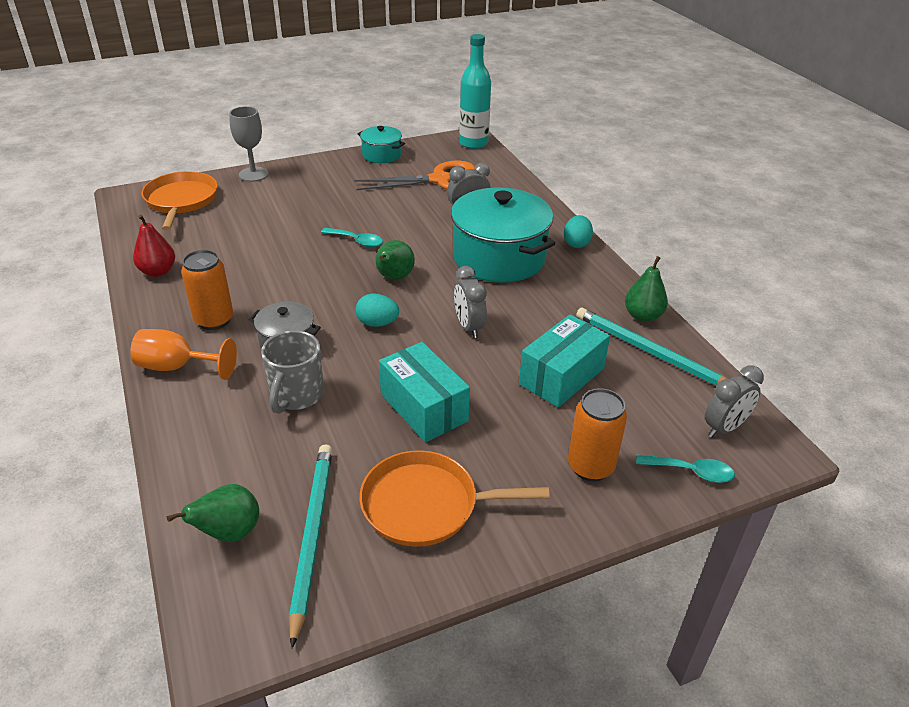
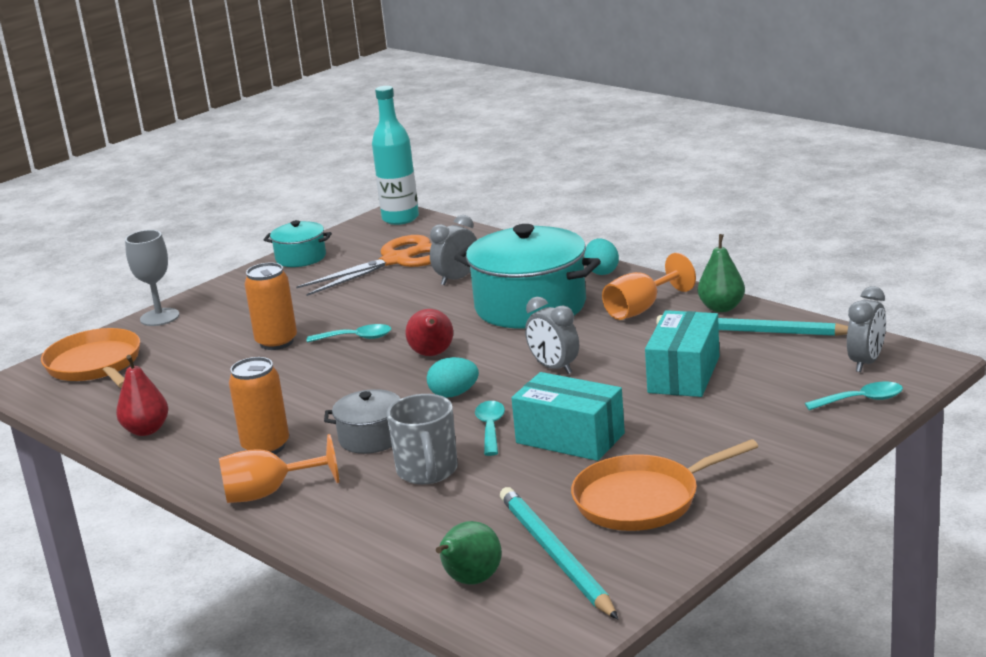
camera: 20 degrees left, 15 degrees down
(375, 370) = (490, 428): none -> turquoise spoon
(394, 278) = (432, 355): green pear -> red pear
(578, 292) = (641, 309): none -> orange goblet
(590, 467) = (769, 426): orange can -> orange can (276, 342)

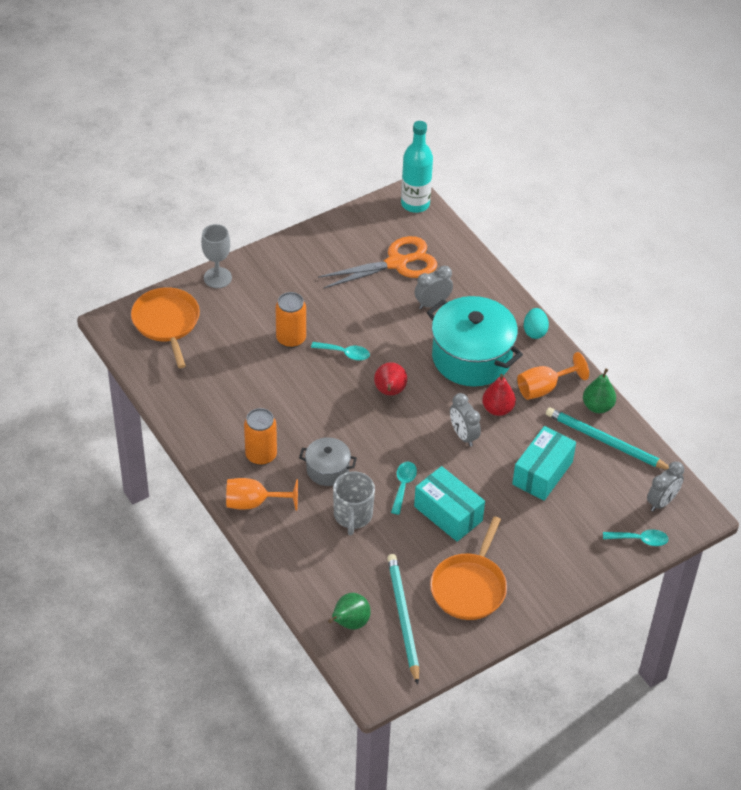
camera: 10 degrees right, 25 degrees up
(146, 430) = (190, 410): red pear -> red pear (497, 409)
(301, 258) = (330, 233): turquoise pot -> none
(454, 394) = (391, 441): turquoise egg -> none
(642, 500) = (469, 587): orange pan -> orange pan turned 60 degrees counterclockwise

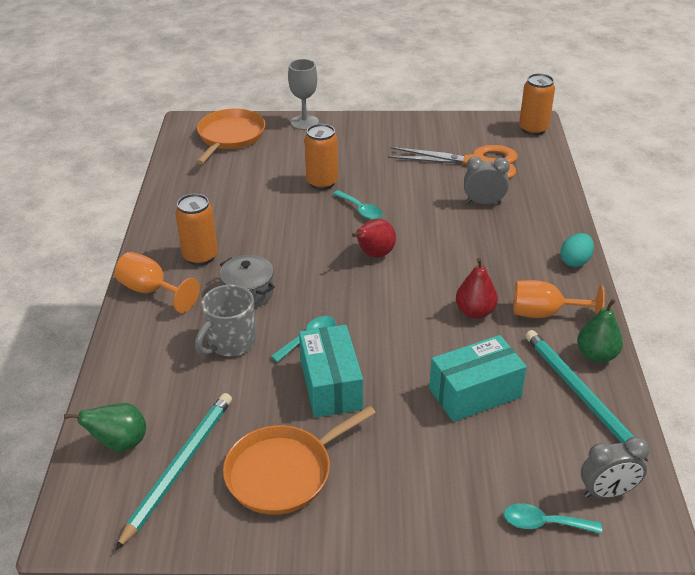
camera: 35 degrees right, 10 degrees down
(415, 204) = (533, 129): turquoise bottle -> orange can
(463, 435) = (415, 320): grey clock -> none
(471, 357) = (486, 258): turquoise pot -> none
(640, 539) = (543, 523): turquoise spoon -> turquoise spoon turned 150 degrees clockwise

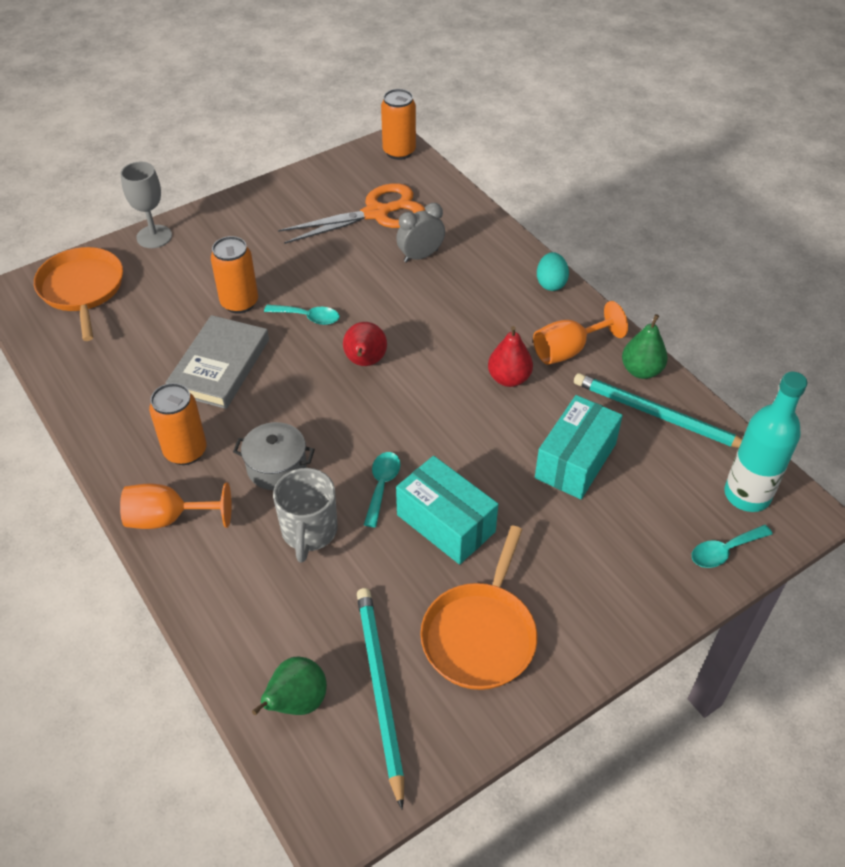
camera: 35 degrees left, 10 degrees up
(272, 215) = (220, 366): none -> grey book
(607, 492) = (747, 495): grey clock -> turquoise bottle

